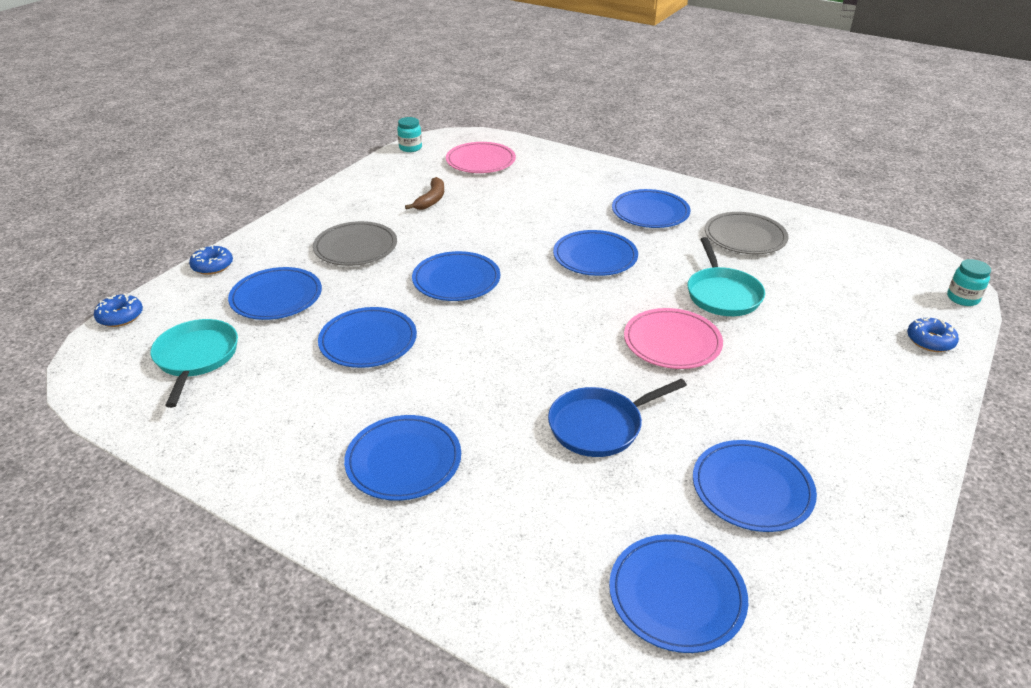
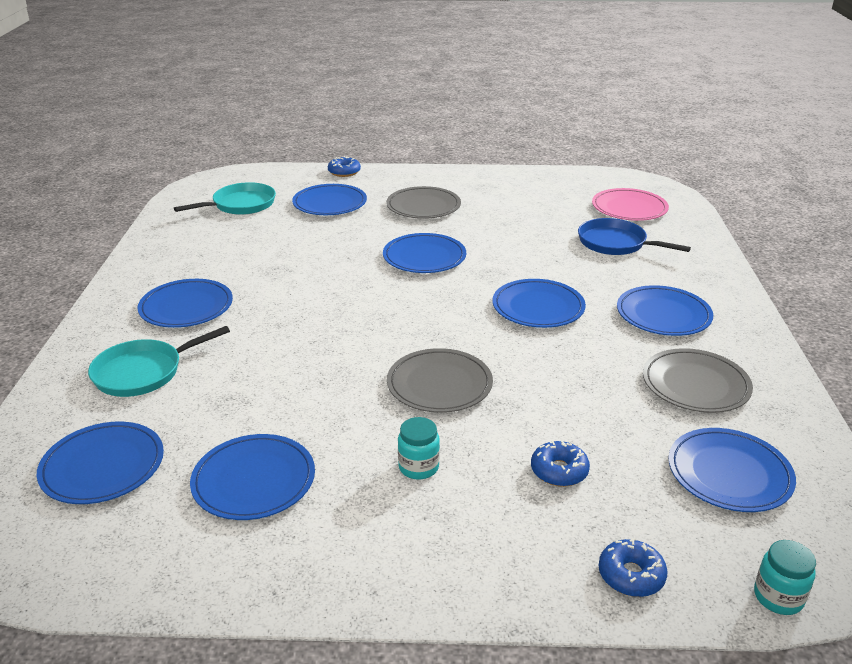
camera: 60 degrees right, 5 degrees down
(120, 316) = (262, 169): blue donut -> blue donut (559, 471)
(368, 341) = (309, 251): blue plate -> blue plate (729, 473)
(410, 148) = (603, 175): turquoise jar -> turquoise jar (418, 467)
(431, 200) = (532, 210): brown banana -> none
(600, 426) = (284, 377): blue pan -> blue pan (616, 243)
(672, 342) = (439, 384): pink plate -> grey plate
(722, 294) = (557, 395): turquoise pan -> turquoise pan (143, 372)

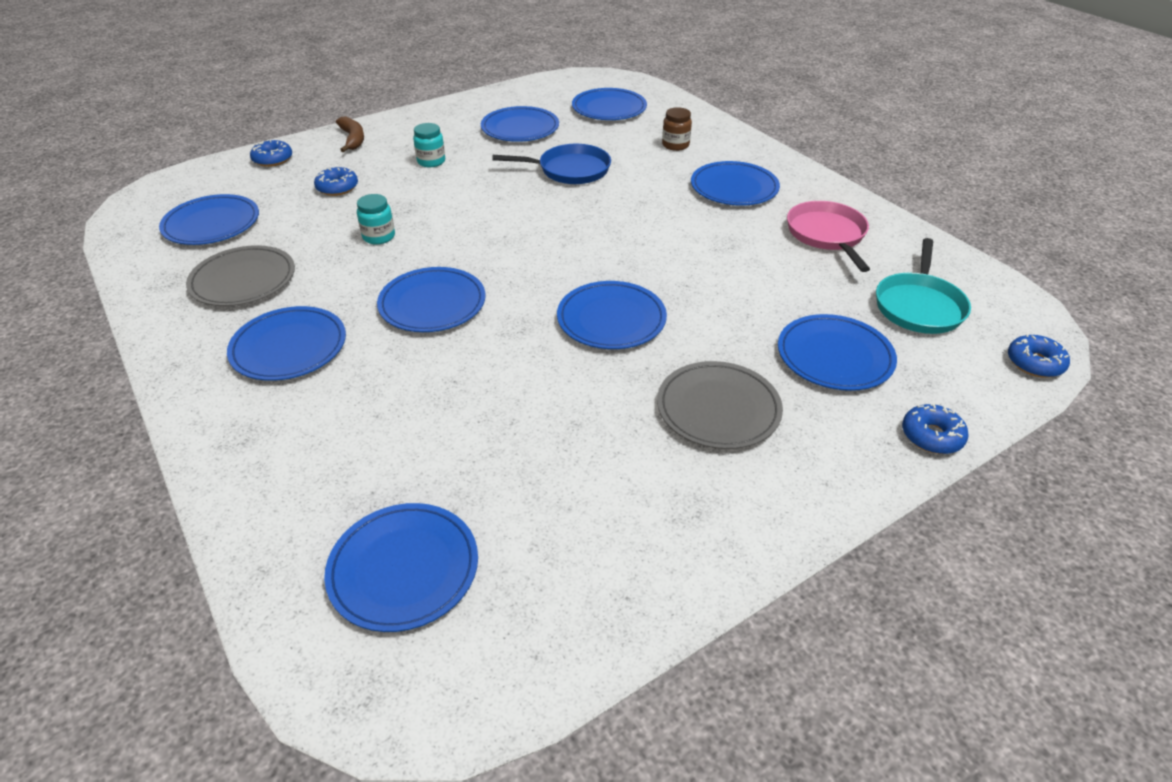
camera: 145 degrees right, 10 degrees up
(143, 372) = (675, 145): turquoise pan -> brown jar
(202, 251) = (827, 235): none -> pink pan
(244, 173) = (1034, 363): none -> blue donut
(439, 384) = (463, 207): grey plate -> none
(491, 570) = (353, 139): none -> brown banana
(616, 243) = (390, 452): blue pan -> blue pan (570, 170)
(629, 208) = (403, 569): pink plate -> blue plate
(778, 597) = (183, 176): turquoise jar -> turquoise jar (379, 237)

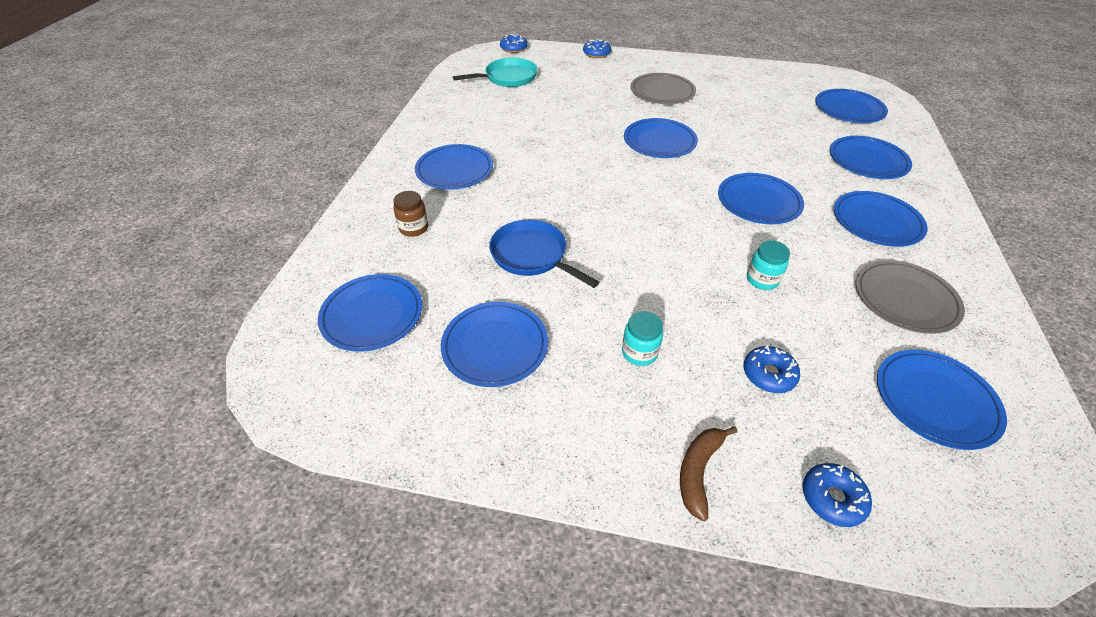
camera: 135 degrees left, 5 degrees up
(827, 235) = (472, 118): pink pan -> none
(834, 356) = (582, 82): blue plate -> blue plate (867, 161)

